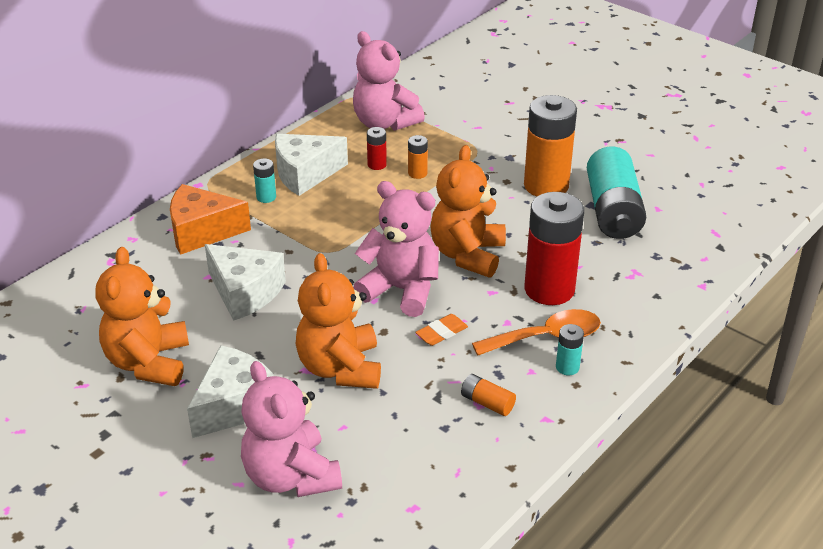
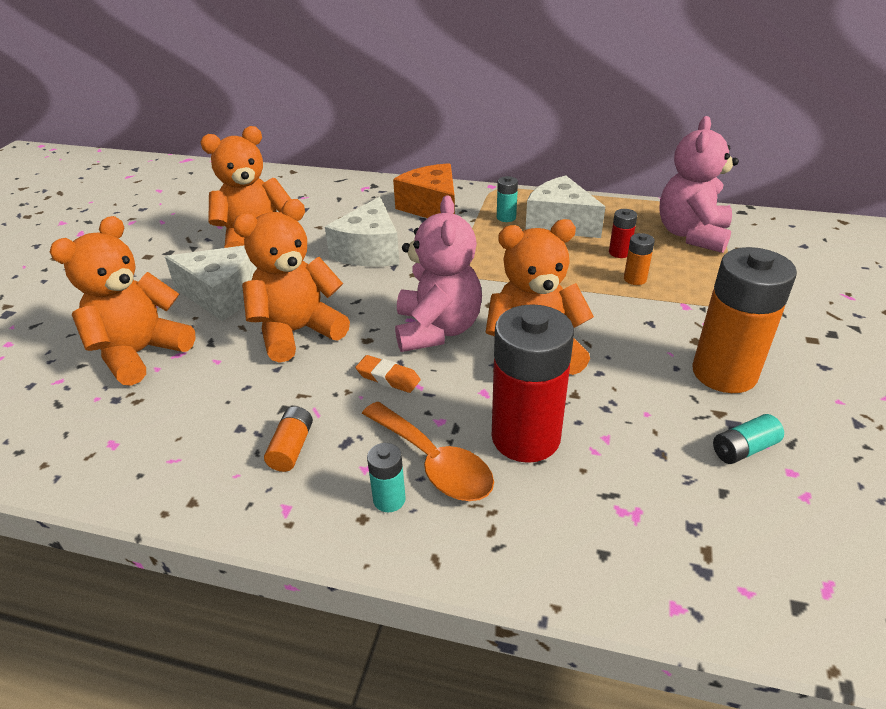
camera: 65 degrees right, 0 degrees up
(291, 476) = (140, 353): pink teddy bear -> orange teddy bear
(613, 211) = (743, 449): turquoise battery -> turquoise battery, size x0.43

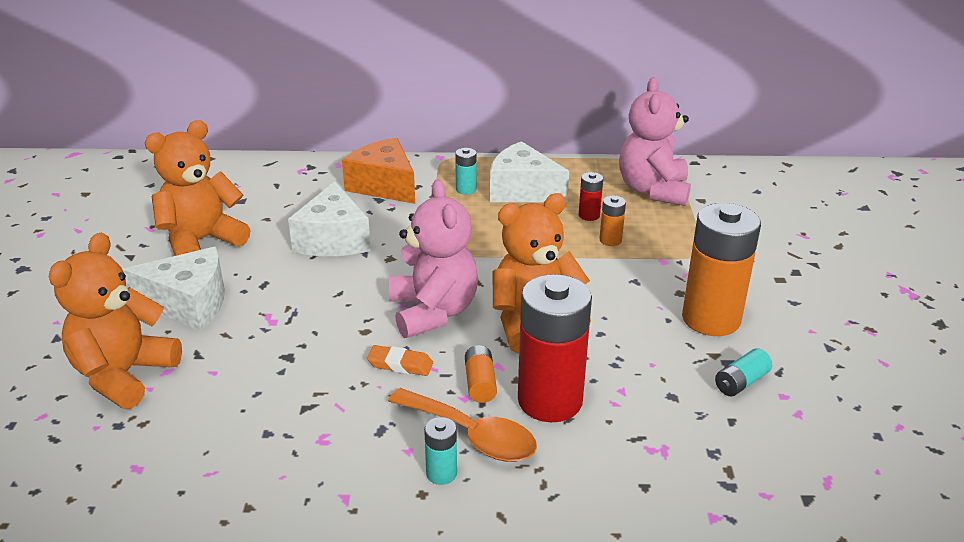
camera: 15 degrees left, 5 degrees down
(291, 448) = (328, 443): orange battery -> orange battery (480, 383)
(297, 332) = (289, 332): orange teddy bear -> none

